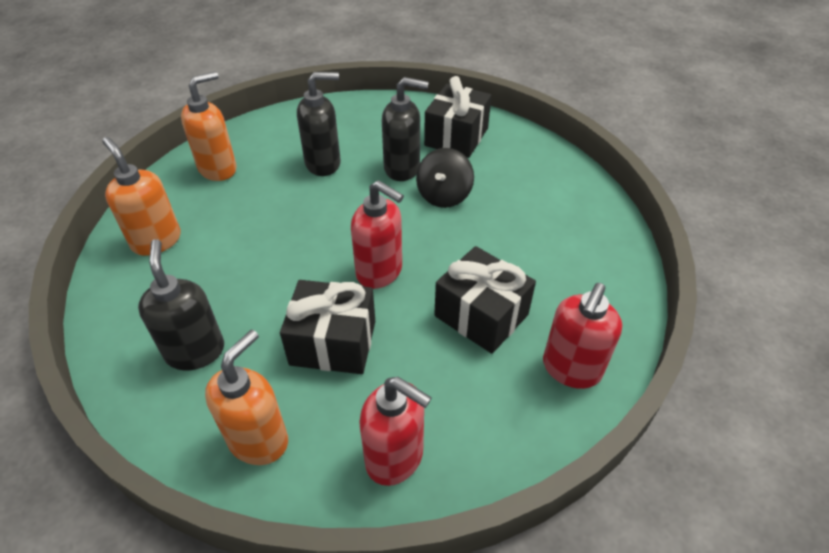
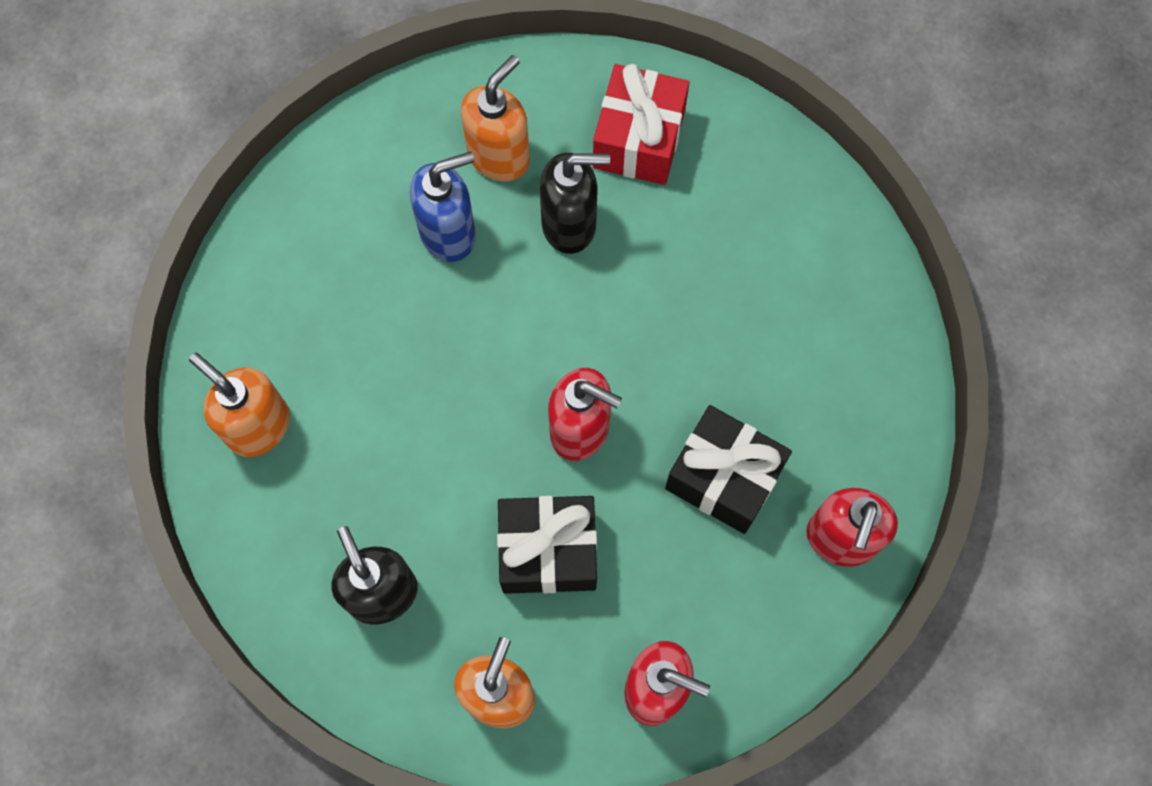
camera: 10 degrees left, 25 degrees up
(218, 169) = (292, 271): orange soap dispenser -> orange soap dispenser (499, 156)
(323, 163) = (448, 233): black soap dispenser -> blue soap dispenser
(444, 195) = (641, 271): black spinning top -> none
(456, 137) = (638, 139): black gift -> red gift

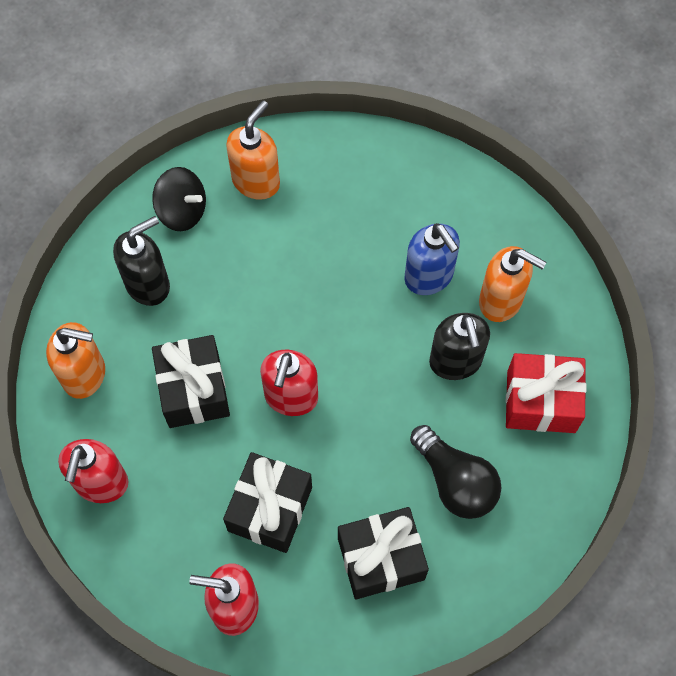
camera: 80 degrees right, 5 degrees down
(279, 532) = (182, 210): none -> black spinning top
(722, 255) = (455, 481): none -> black light bulb
(804, 357) = (381, 559): none -> black gift

